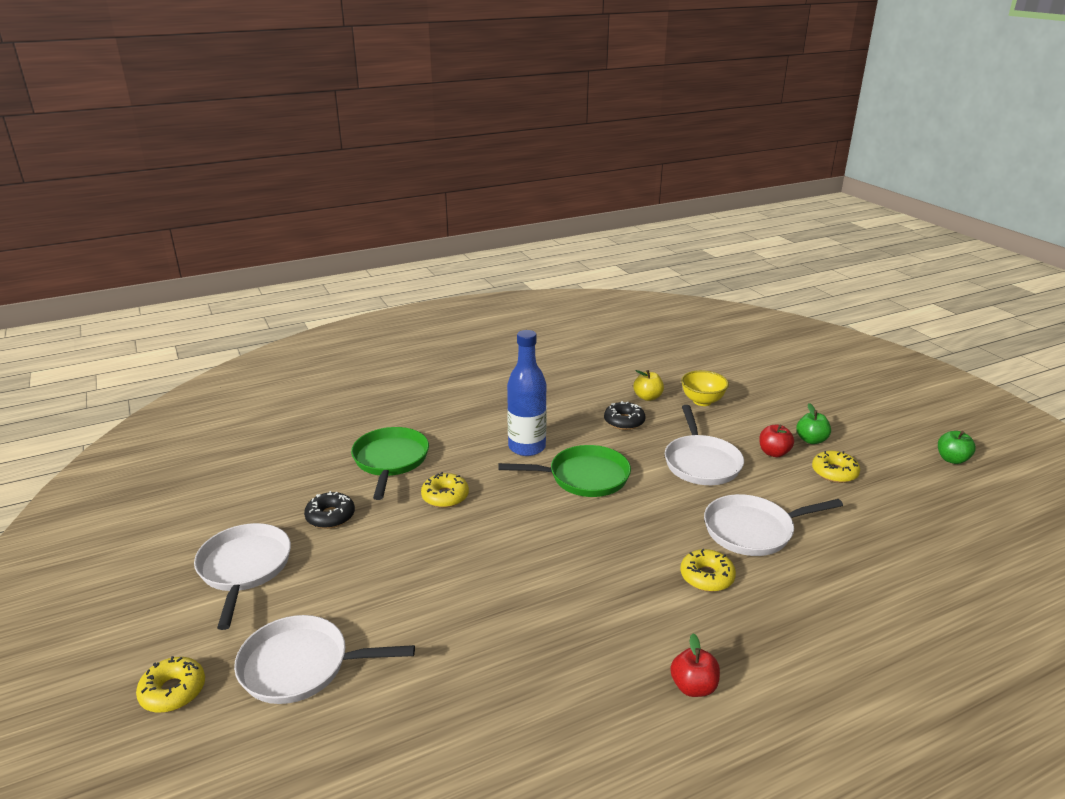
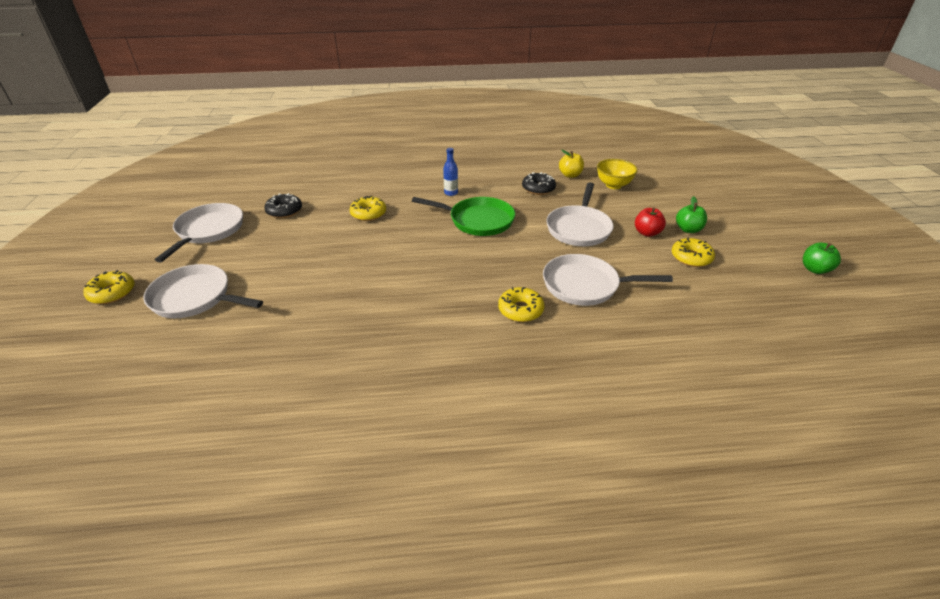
camera: 20 degrees right, 10 degrees up
(390, 460) = (350, 184): green pan -> none
(527, 447) = (451, 193): blue bottle -> blue bottle, size x0.47
(693, 687) = (449, 385): red apple -> none

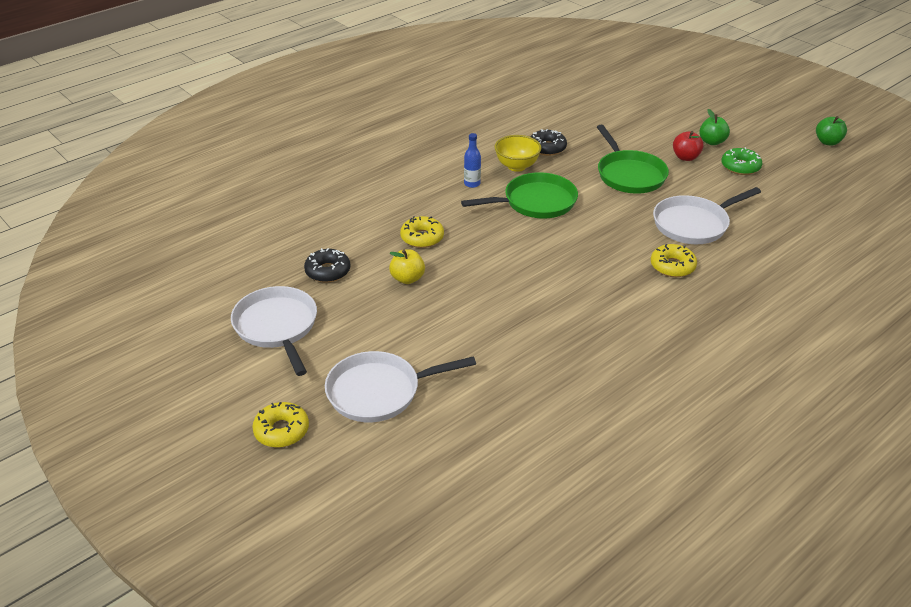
camera: 35 degrees left, 0 degrees up
(570, 175) = (557, 123): yellow apple -> yellow apple (407, 278)
(579, 228) = (629, 175): white pan -> green pan
(613, 185) = (607, 120): yellow bowl -> yellow bowl (516, 166)
(691, 257) = (740, 167): yellow donut -> green donut

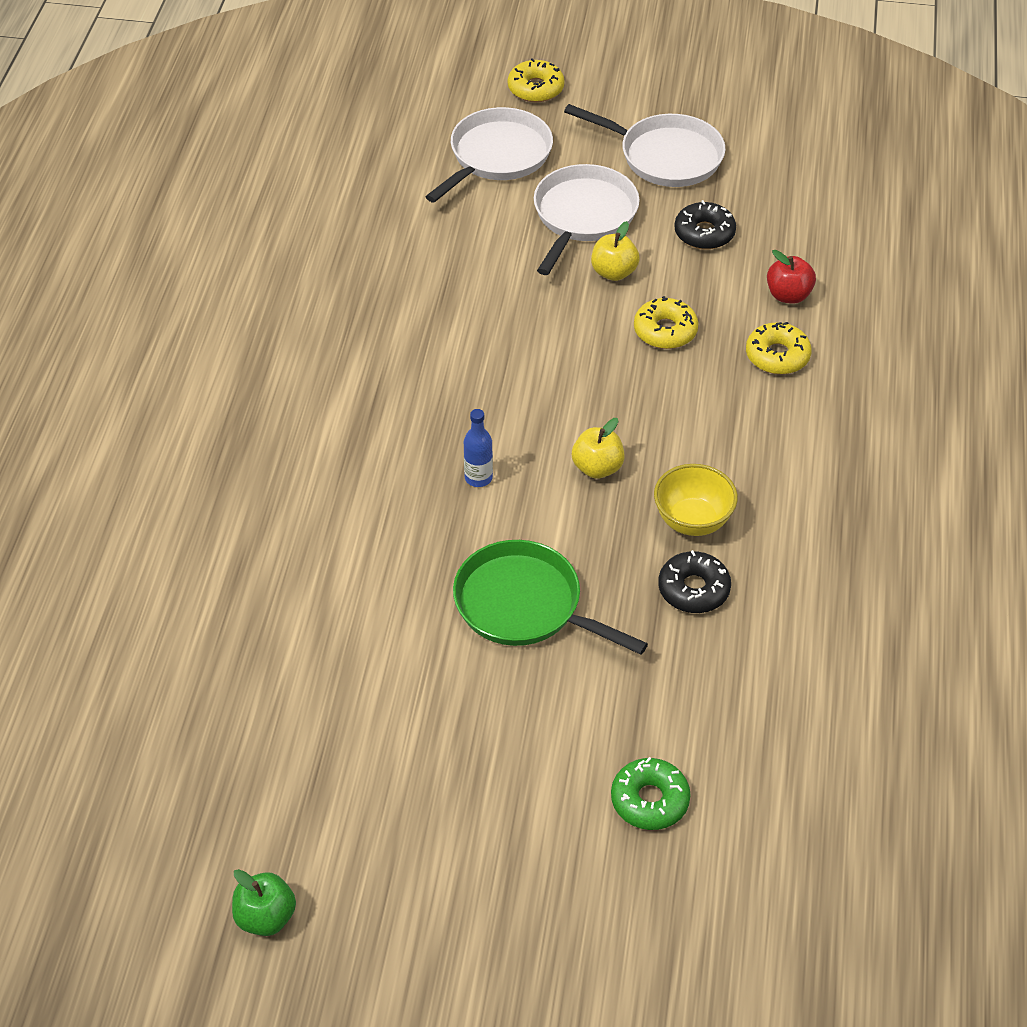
camera: 140 degrees right, 10 degrees up
(472, 184) = (711, 450): blue bottle -> blue bottle (478, 478)
(535, 202) = (597, 468): green pan -> yellow apple
(672, 266) = (337, 463): yellow donut -> yellow donut (777, 356)
(685, 157) = (474, 705): red apple -> red apple (788, 295)
(694, 224) = (361, 556): white pan -> white pan (583, 216)
(712, 142) = (462, 779): green apple -> none
(740, 167) = (374, 736): green donut -> green donut (649, 800)

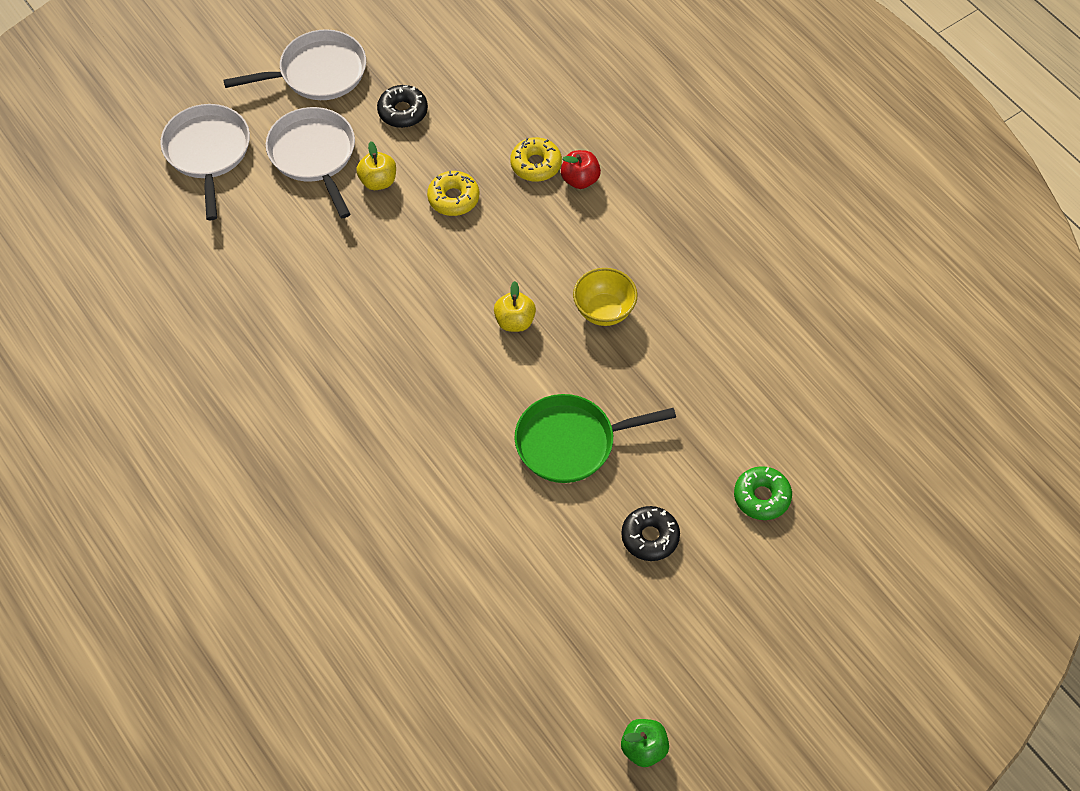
camera: 45 degrees left, 10 degrees up
(478, 478) = (454, 385): blue bottle -> none
(535, 88) = (175, 82): yellow donut -> none
(693, 589) = (650, 353): black donut -> black donut (650, 537)
(788, 295) = (498, 118): red apple -> red apple (580, 180)

